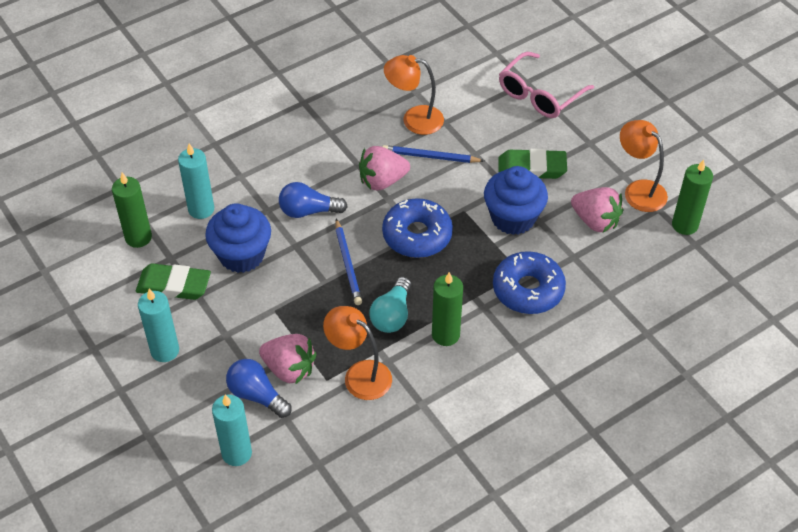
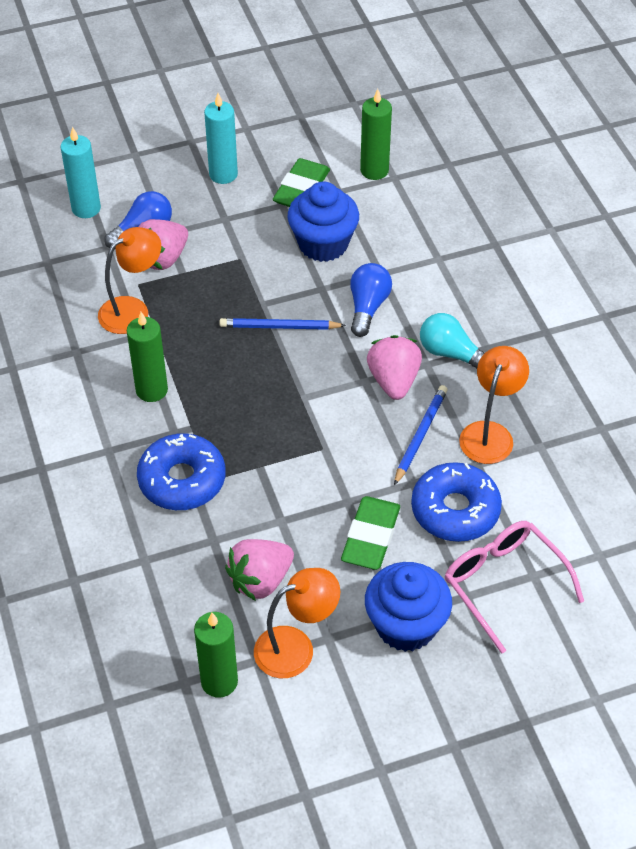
camera: 105 degrees right, 0 degrees up
(201, 209) = (398, 221): turquoise candle -> none
(392, 315) = (196, 351): turquoise light bulb -> turquoise light bulb (451, 353)
(417, 235) = (299, 395): blue donut -> blue donut (455, 510)
(513, 218) = (294, 494): blue cupcake -> blue cupcake (406, 625)

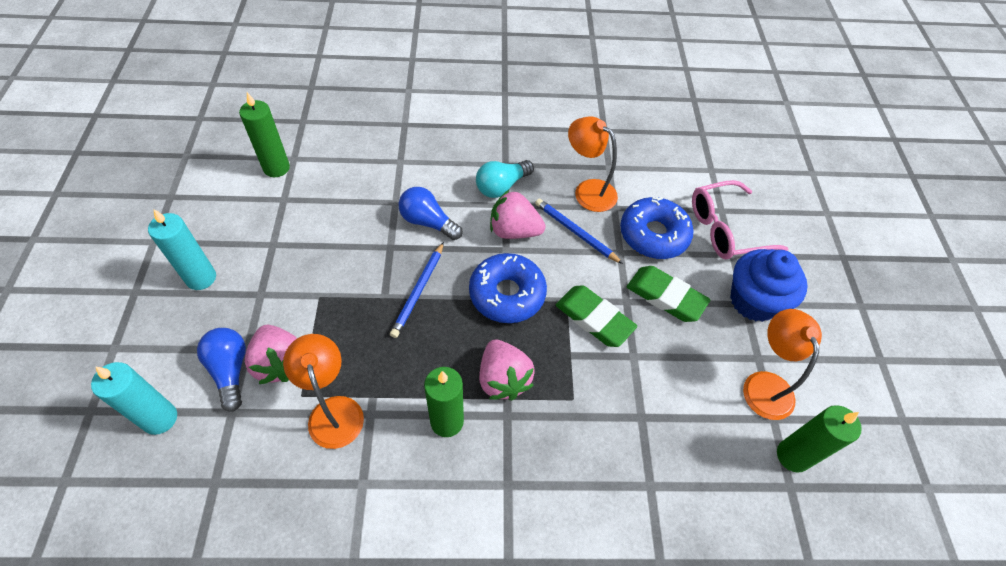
camera: 75 degrees left, 5 degrees up
(182, 480) = (566, 424): blue donut -> blue donut (507, 294)
(260, 580) = (693, 391): pink strawberry -> pink strawberry (503, 379)
(301, 189) = (263, 224): green eraser -> green eraser (594, 319)
(323, 244) = (339, 229): blue cupcake -> none

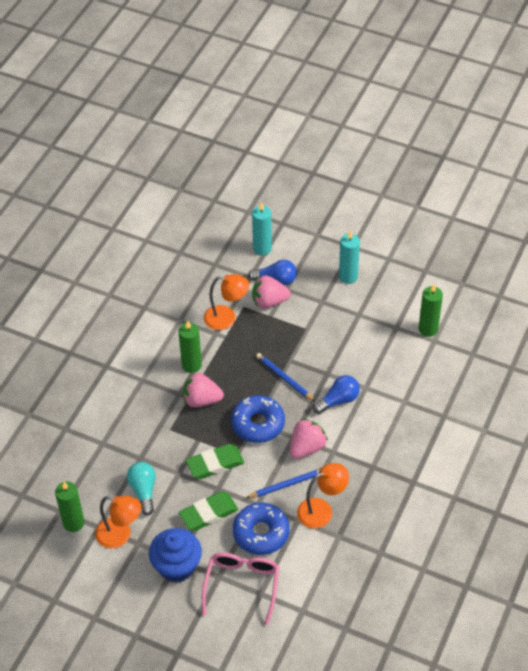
camera: 120 degrees right, 5 degrees down
(502, 186) = (351, 456): turquoise light bulb -> turquoise light bulb (143, 491)

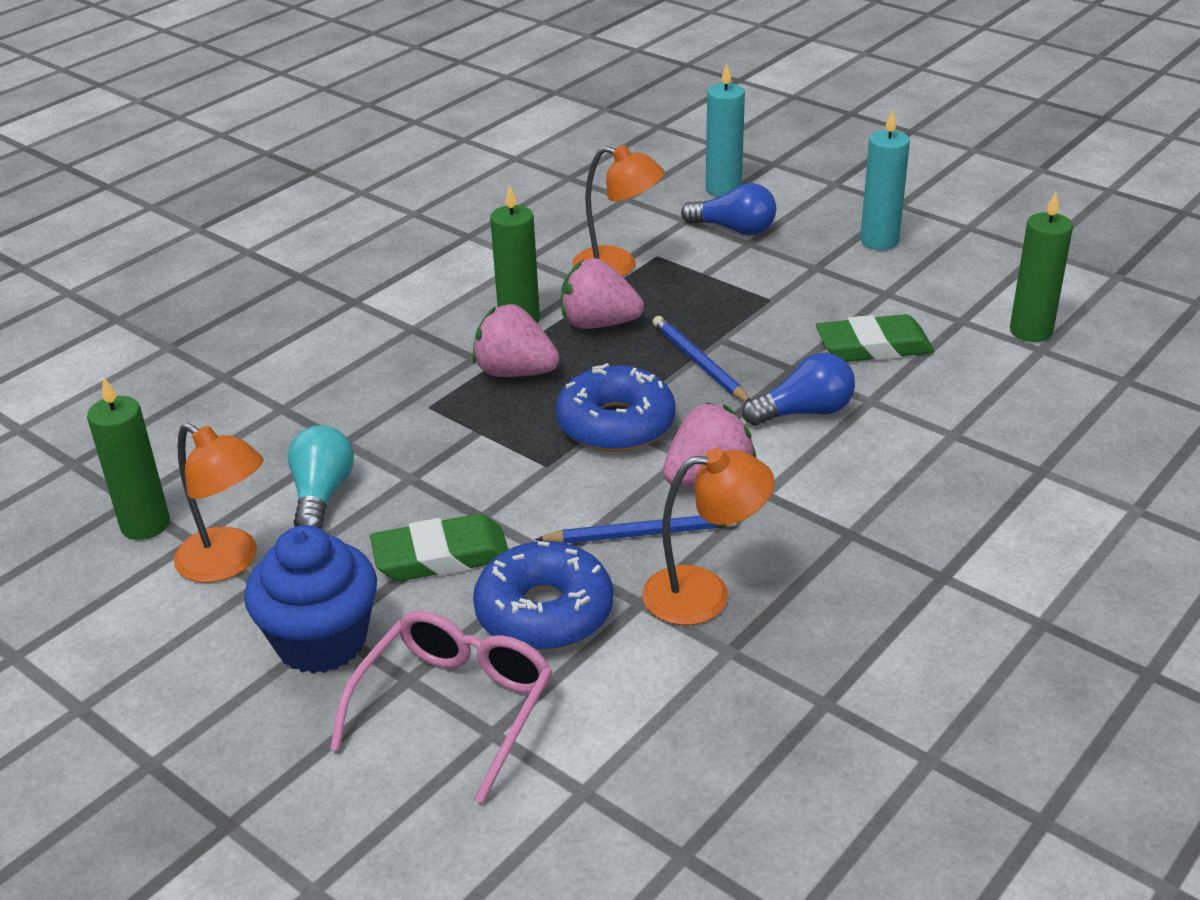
camera: 15 degrees right, 15 degrees down
(215, 464) = (495, 474): green eraser -> green eraser (873, 347)
(269, 301) = (710, 255): pink strawberry -> pink strawberry (598, 324)

